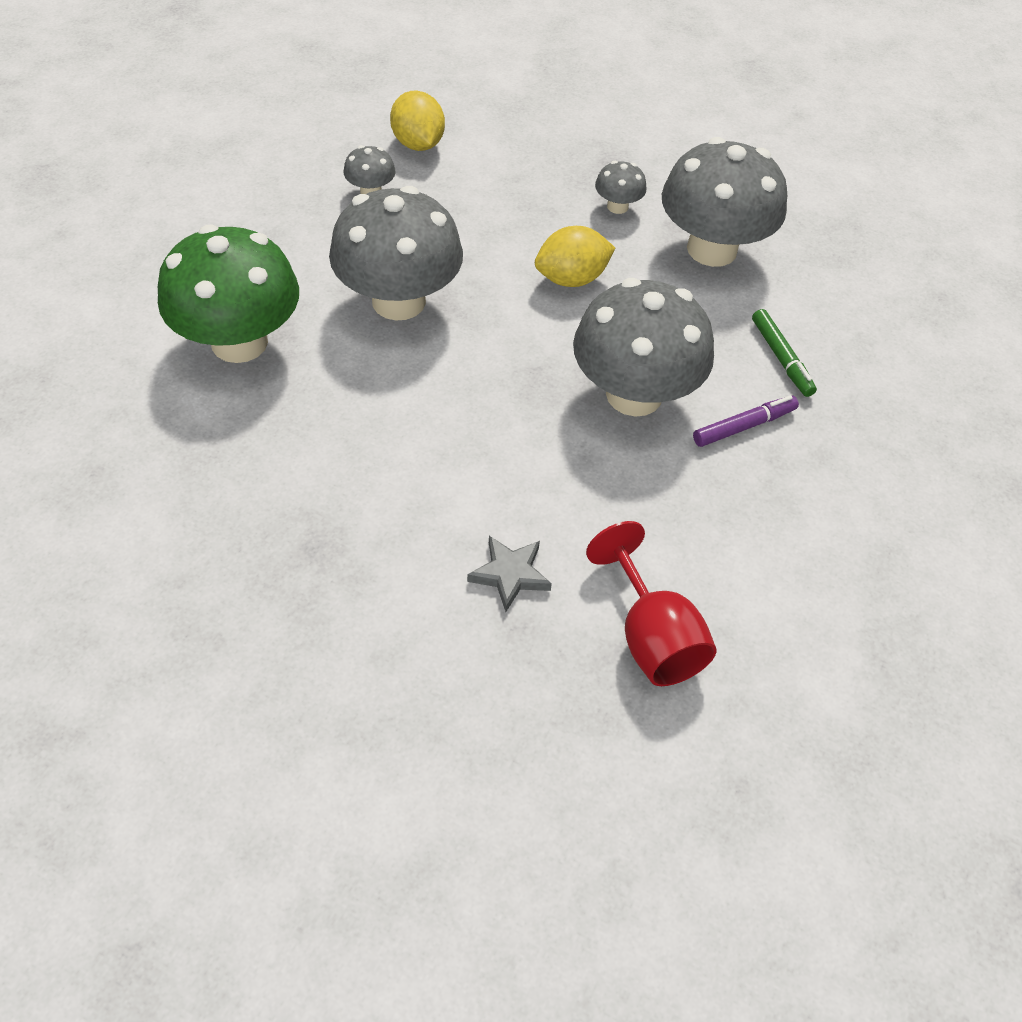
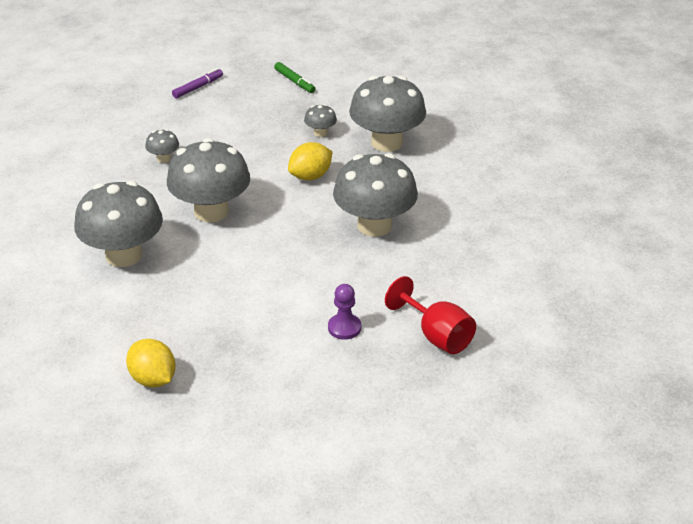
camera: 15 degrees left, 15 degrees down
(239, 342) = (123, 255): green mushroom -> grey mushroom
(418, 144) = (180, 126): yellow lemon -> yellow lemon (153, 379)
(510, 574) = (344, 328): grey star -> purple pawn
(744, 426) = (444, 226): purple marker -> purple marker (198, 87)
(781, 358) = (451, 188): green marker -> green marker (294, 81)

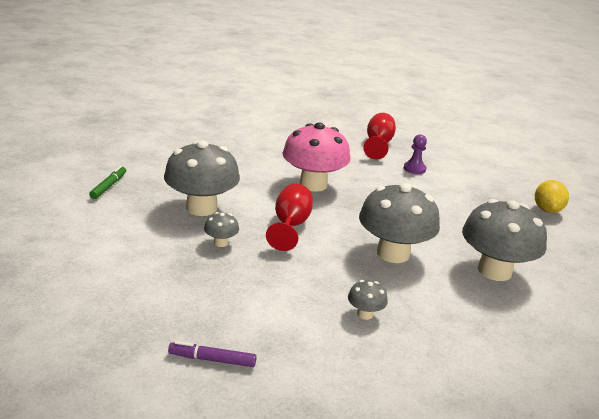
camera: 130 degrees left, 10 degrees down
(294, 81) = (136, 292): green marker -> green marker (108, 186)
(310, 176) = (290, 226): yellow lemon -> red goblet
(374, 225) = (313, 184): grey mushroom -> pink mushroom

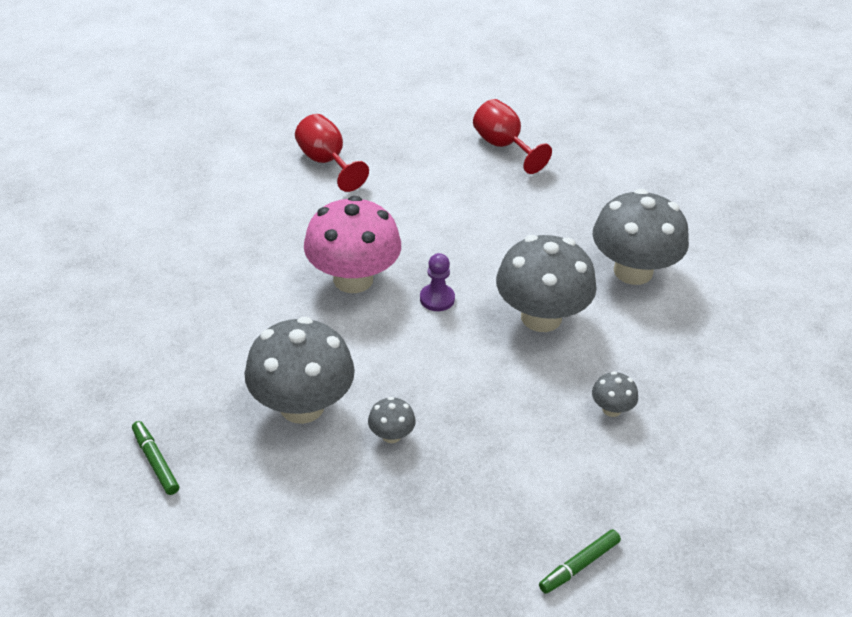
camera: 45 degrees left, 15 degrees up
(212, 359) = (579, 565): purple marker -> green marker
(290, 226) = (416, 357): red goblet -> red goblet (503, 146)
(414, 169) = (409, 177): purple pawn -> purple pawn (437, 299)
(547, 210) = (580, 152): yellow lemon -> none

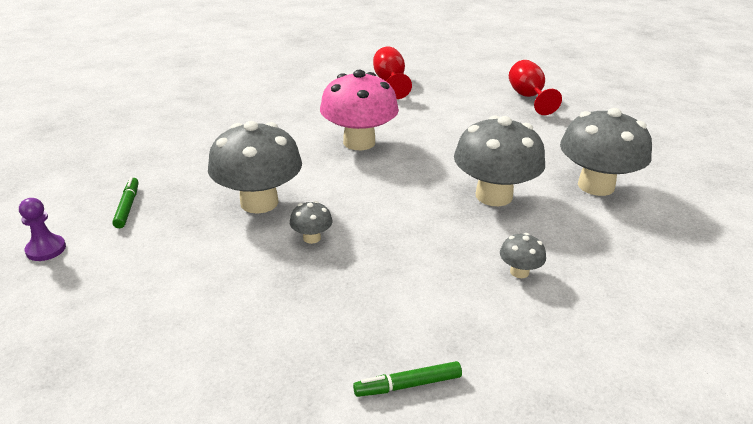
camera: 25 degrees right, 10 degrees down
(437, 299) = (414, 166): purple pawn -> purple pawn (46, 249)

